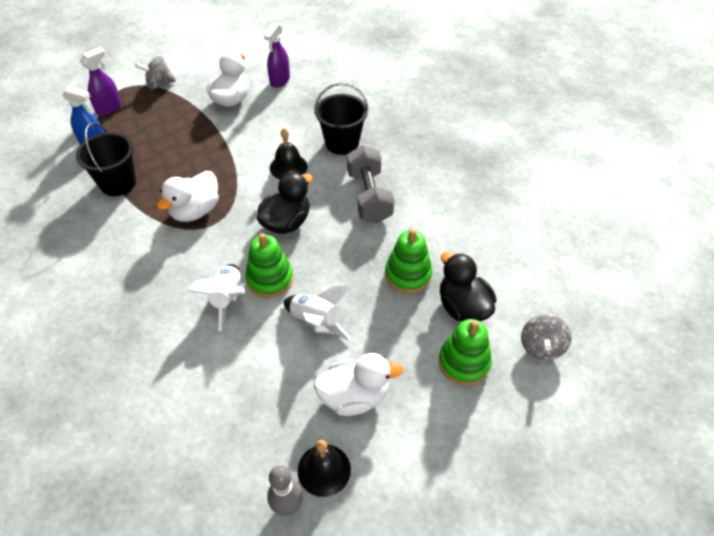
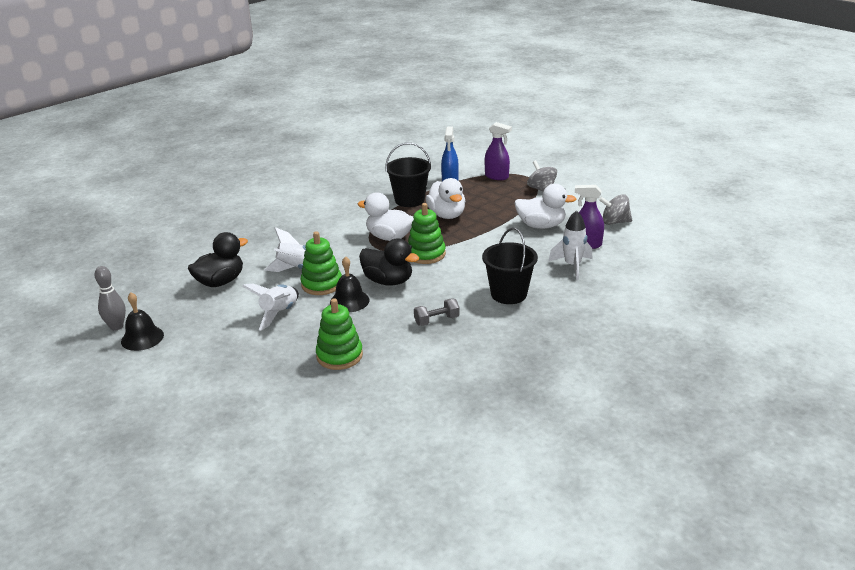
camera: 80 degrees right, 20 degrees down
(288, 167) = (460, 270): black bell -> black bell (349, 301)
(311, 96) = (572, 266): none -> white rocket
(354, 397) = (205, 343): white duck -> white duck (446, 215)
(369, 197) = (436, 320): grey dumbbell -> grey dumbbell, size x0.54
(463, 307) = (304, 393): black duck -> black duck (220, 282)
(464, 362) = (239, 399): green stacking toy -> green stacking toy (426, 254)
(541, 347) = (259, 450): grey spinning top -> grey spinning top (614, 222)

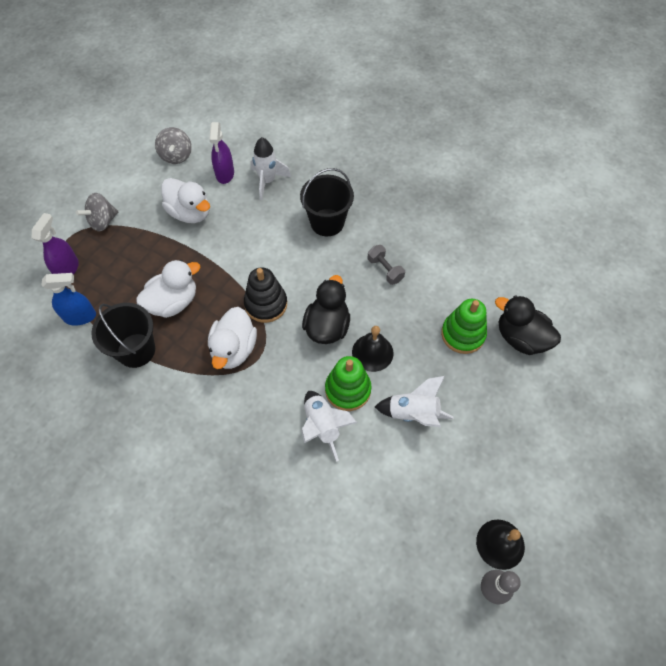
camera: 105 degrees left, 30 degrees up
(220, 282) = (368, 507): black duck -> black duck (521, 338)
(426, 254) = (266, 304): green stacking toy -> black stacking toy
(541, 225) = (190, 213): white duck -> white duck turned 135 degrees clockwise

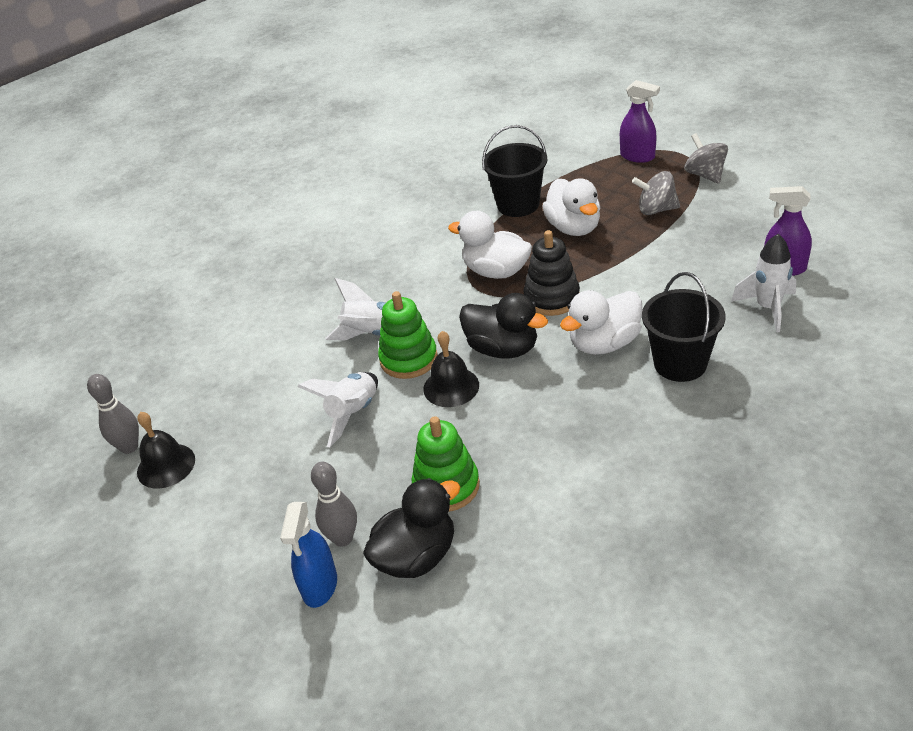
camera: 110 degrees right, 20 degrees down
(80, 316) = (571, 168): blue spray bottle -> blue spray bottle (320, 586)
(176, 156) = (820, 226): grey spinning top -> grey spinning top (656, 210)
(190, 213) = (712, 238): white duck -> white duck (604, 343)
(385, 270) = (580, 416): grey dumbbell -> none
(522, 385) = (343, 538): none -> grey bowling pin

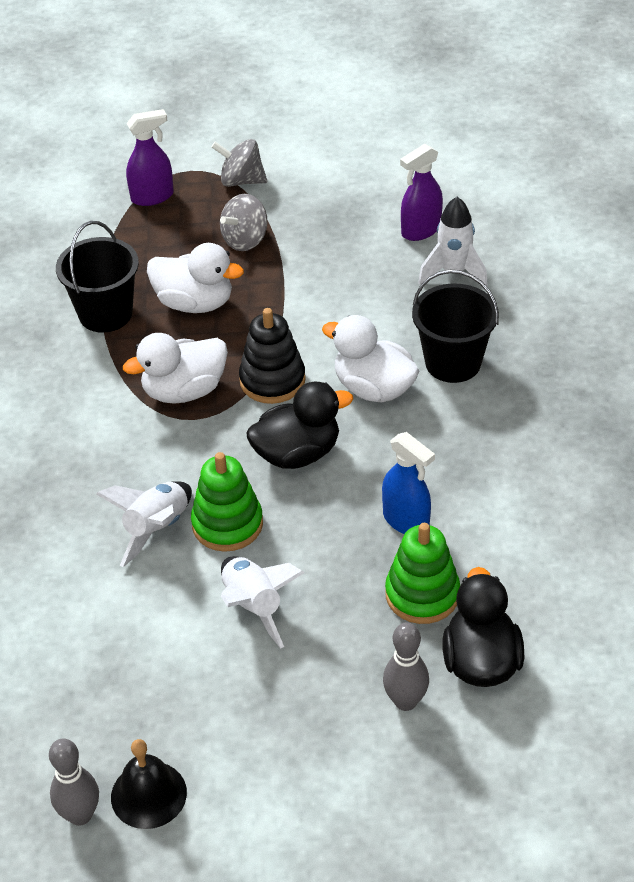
camera: 55 degrees left, 5 degrees up
(320, 586) = (444, 748): blue spray bottle -> blue spray bottle (406, 521)
(451, 387) = (303, 517): black bell -> none
(604, 343) = (373, 388): white duck -> white duck turned 120 degrees clockwise

